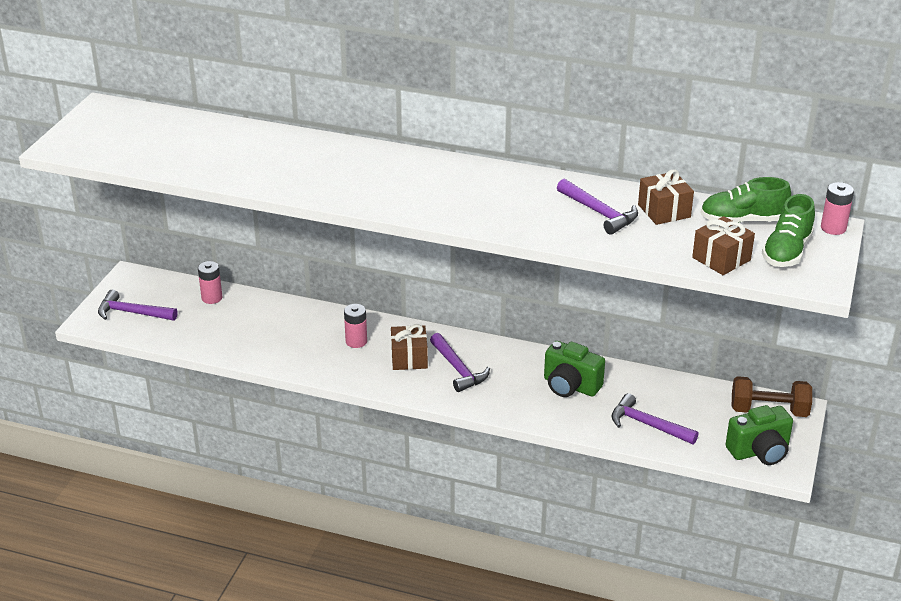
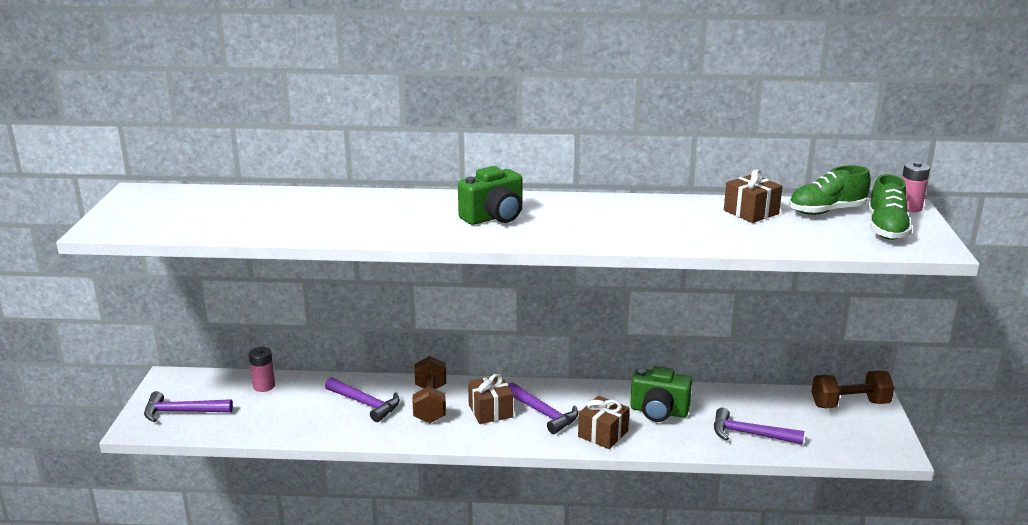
camera: 15 degrees left, 10 degrees down
(356, 341) = (430, 404): pink battery -> brown dumbbell
(599, 213) = (693, 220): purple hammer -> purple hammer (365, 404)
(721, 259) = (833, 241): brown gift -> brown gift (603, 434)
(759, 451) = (865, 441): green camera -> green camera (494, 217)

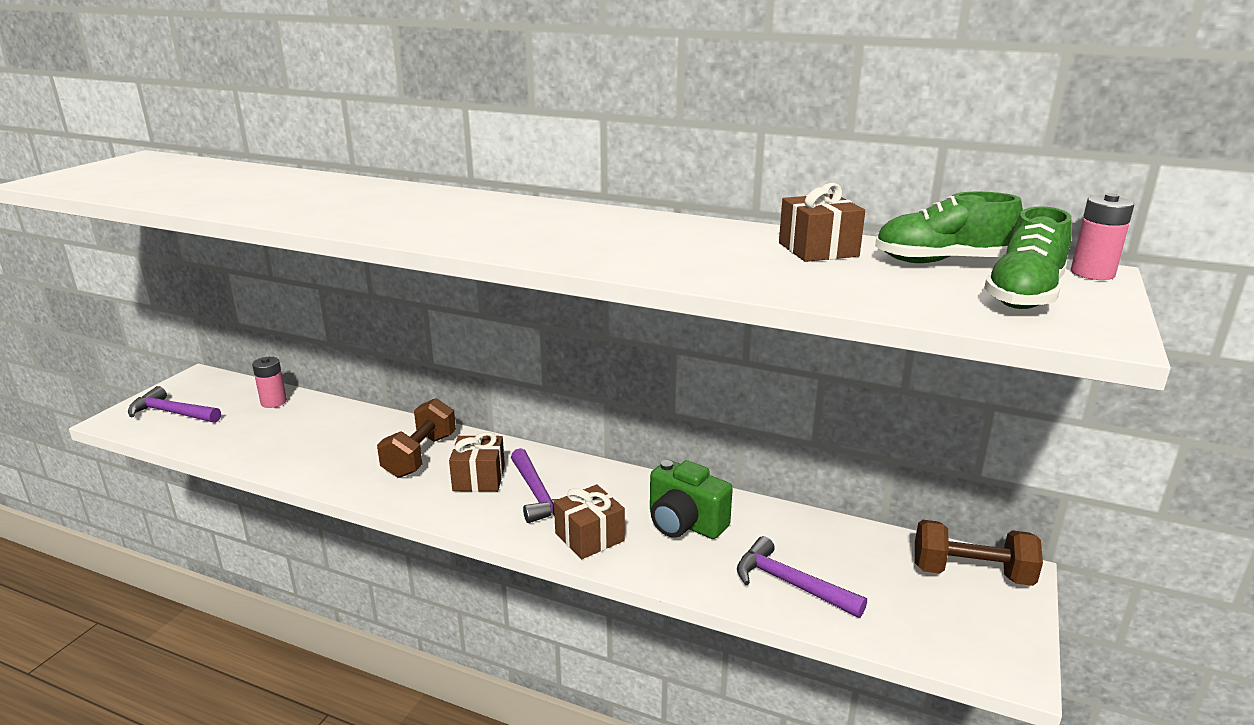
camera: 20 degrees right, 0 degrees up
(365, 404) = (353, 441): purple hammer -> none
(494, 217) = (460, 216): green camera -> none

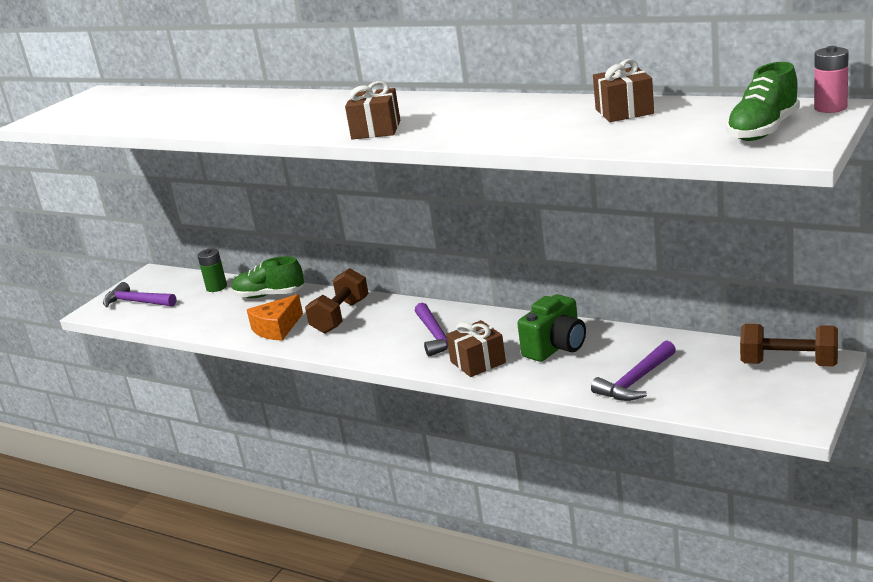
camera: 10 degrees right, 0 degrees up
(273, 402) = (216, 287): pink battery -> green battery
(340, 465) = (277, 328): none -> orange cheese
(479, 478) = (389, 329): brown gift -> brown gift (376, 130)
(684, 524) = (556, 347): green camera -> green camera turned 90 degrees counterclockwise
(790, 584) = (636, 381): purple hammer -> purple hammer turned 90 degrees counterclockwise
(941, 262) = (716, 111): green shoe -> green shoe (269, 295)

